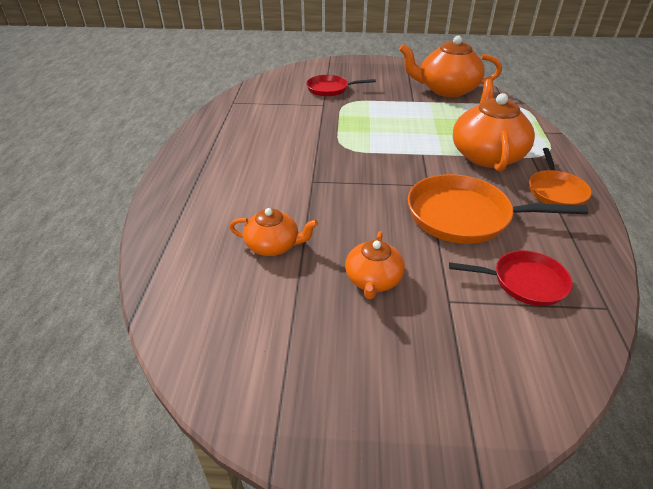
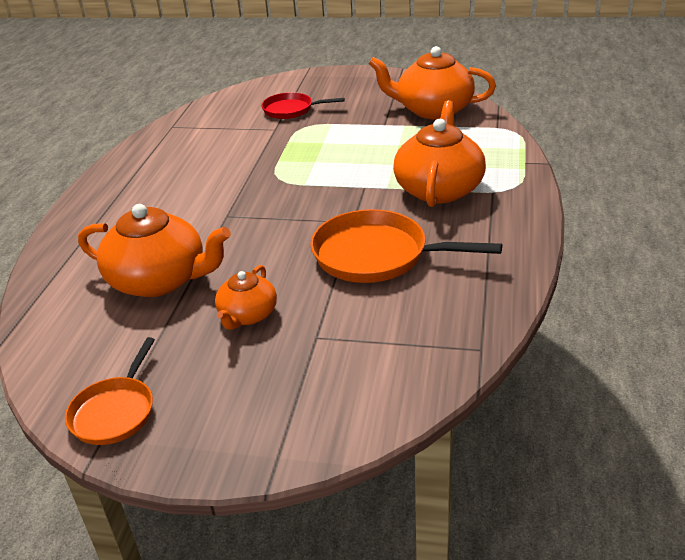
camera: 10 degrees right, 5 degrees down
(273, 245) = (159, 280): orange teapot -> orange teapot, size x1.79
(524, 282) = (406, 322): red pan -> none
(555, 191) = (497, 230): orange pan -> orange pan (115, 412)

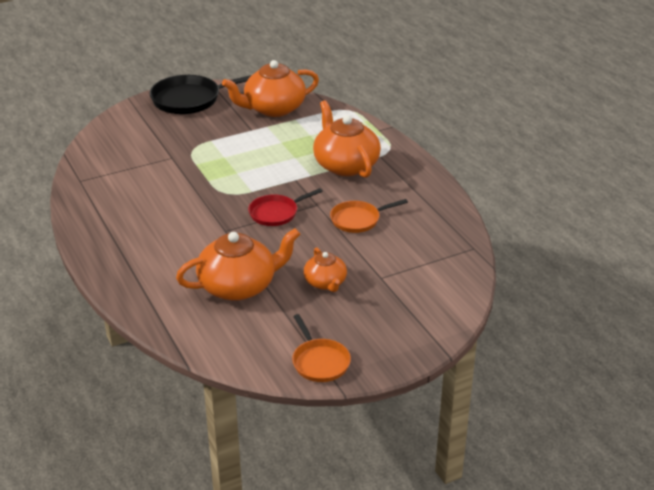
camera: 40 degrees left, 0 degrees up
(291, 110) = (163, 138): red pan -> red pan (276, 213)
(362, 82) = (190, 99): none -> black pan
(377, 255) = (358, 220): orange pan -> orange pan, size x0.61

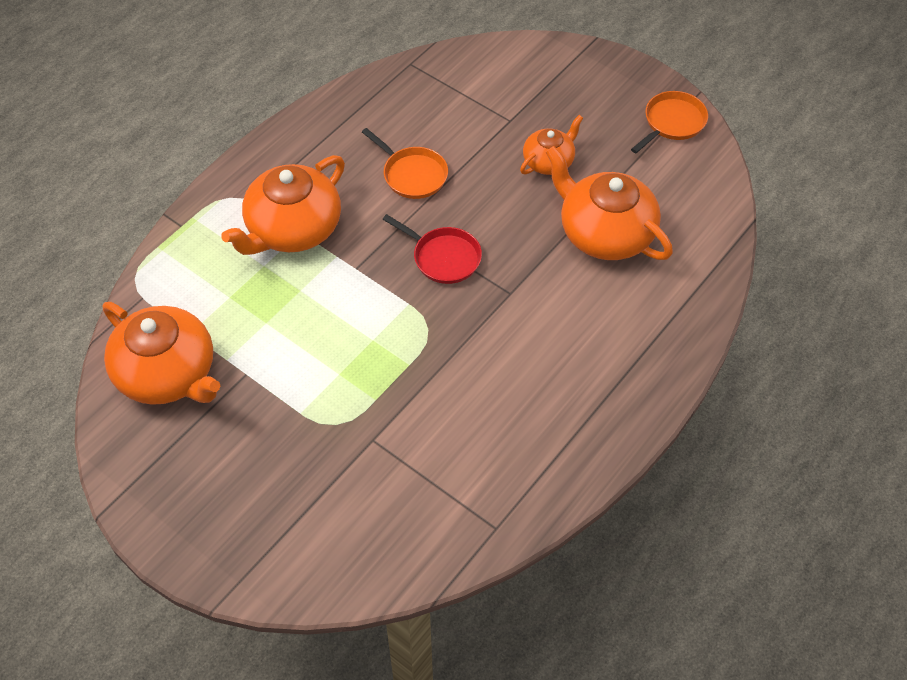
camera: 115 degrees left, 20 degrees up
(190, 99) = (182, 506): black pan -> none

